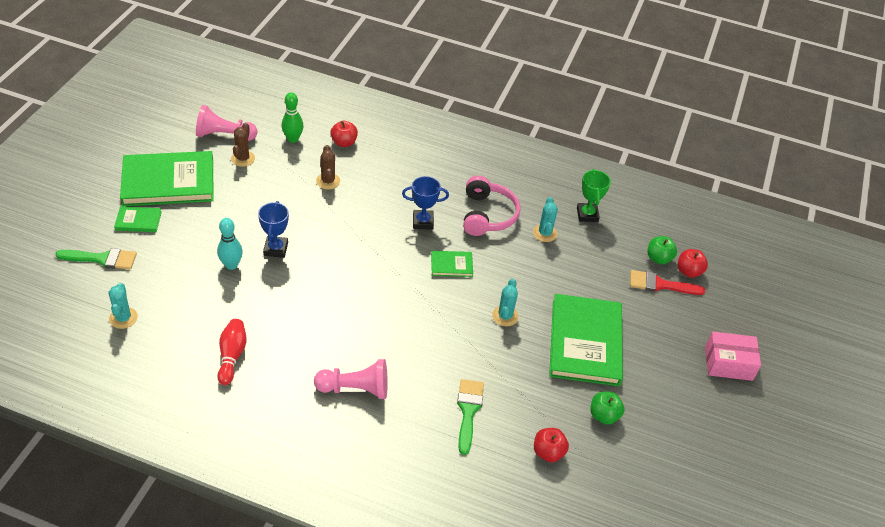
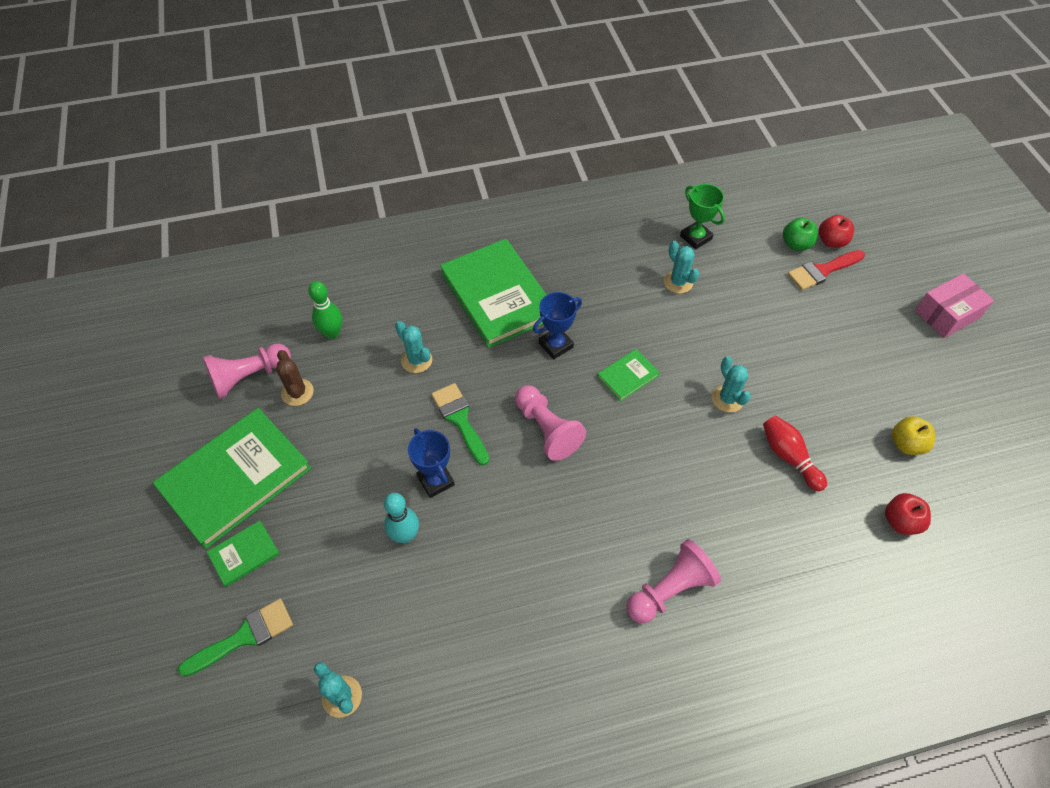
camera: 30 degrees left, 10 degrees up
(232, 356) = (510, 650): red bowling pin -> red bowling pin (789, 457)
(328, 181) = (416, 360): brown cactus -> turquoise cactus
(344, 143) = (392, 303): red apple -> none
(369, 263) = (547, 429): none -> pink pawn
(468, 411) = (794, 531): green brush -> green brush (459, 419)
(487, 215) = (609, 297): pink headphones -> none
(585, 342) = (820, 377): green book -> green book (498, 295)
(604, 415) = (906, 444): green apple -> yellow apple

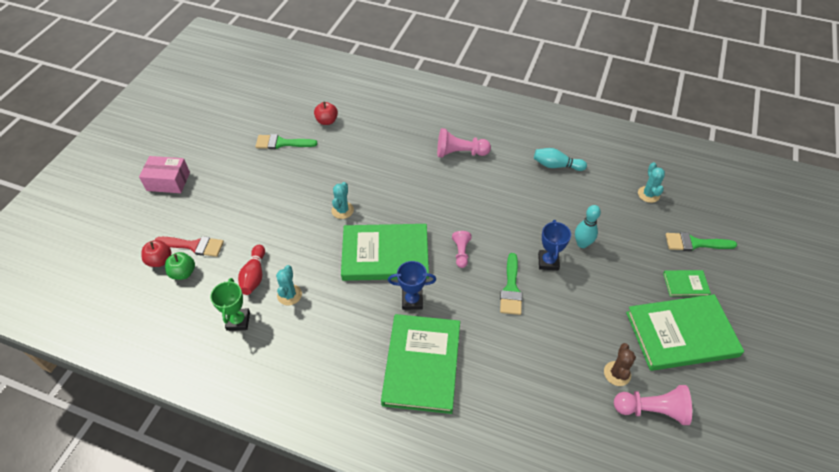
camera: 145 degrees left, 5 degrees down
(332, 333) = (570, 410): green bowling pin -> none
(416, 360) = (516, 347): turquoise cactus -> none
(513, 663) = (556, 165): none -> turquoise bowling pin
(547, 429) = (461, 253): pink pawn -> pink pawn, size x0.61
(628, 376) = (385, 254): green book -> green book, size x2.24
(789, 457) = (344, 169): red bowling pin -> red bowling pin (254, 276)
(906, 444) = (281, 143): yellow apple -> green brush

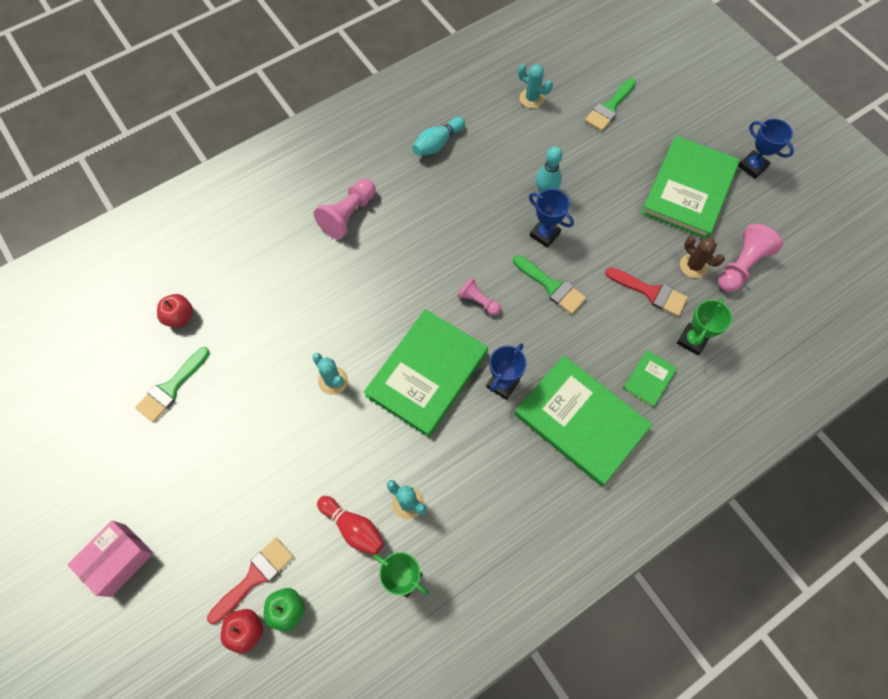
camera: 55 degrees left, 15 degrees up
(551, 407) = (692, 340): none -> green trophy
(565, 355) = (650, 292): none -> red brush
(685, 284) = (644, 148): green book -> green book (649, 379)
(754, 370) = (752, 166): none -> blue trophy

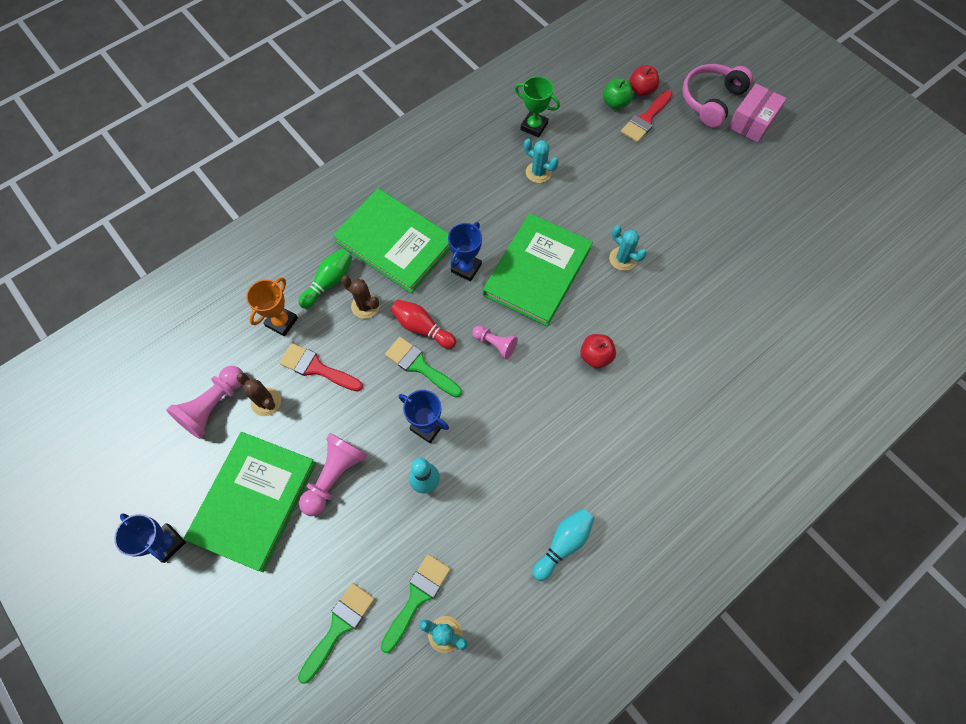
camera: 175 degrees right, 0 degrees up
(158, 603) = (711, 100): none -> pink headphones
(171, 388) = (767, 241): green brush -> green brush (417, 597)
(180, 317) = (788, 305): red apple -> red apple (595, 356)
(348, 215) = (650, 432): pink pawn -> pink pawn (334, 476)
(353, 528) = (579, 153): red bowling pin -> red bowling pin (422, 328)
(608, 350) = (365, 306): none -> brown cactus
(649, 379) = (329, 282): green book -> green bowling pin
(692, 340) = (281, 322): green trophy -> orange trophy

